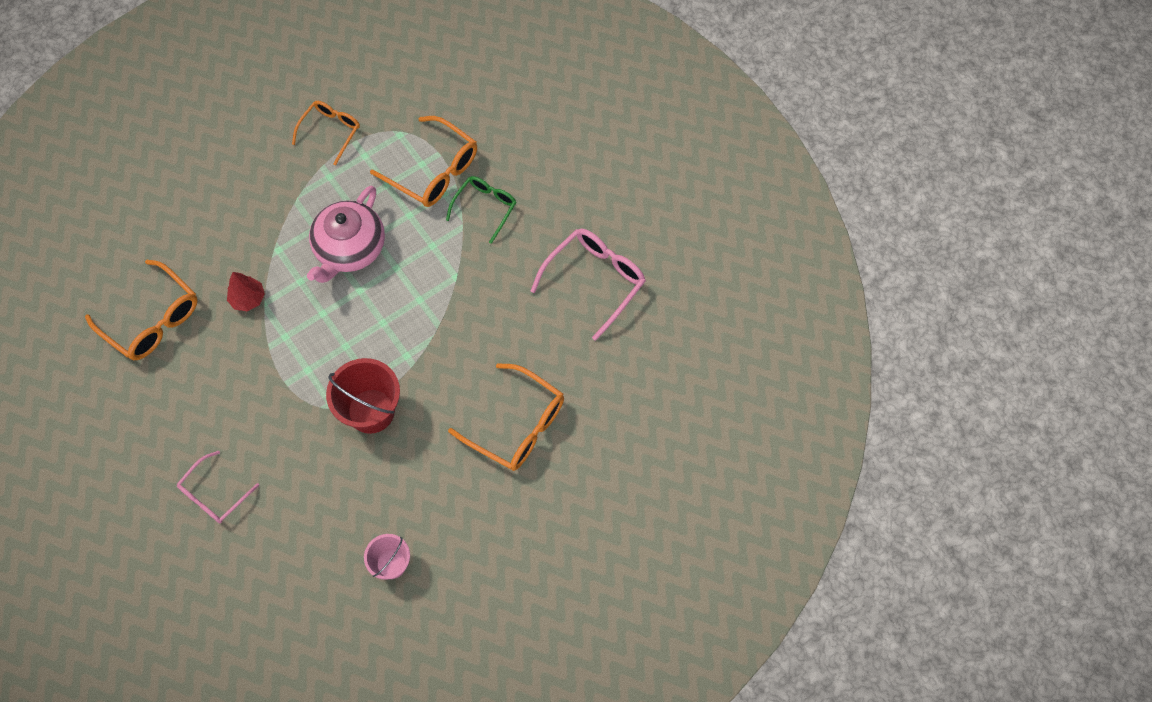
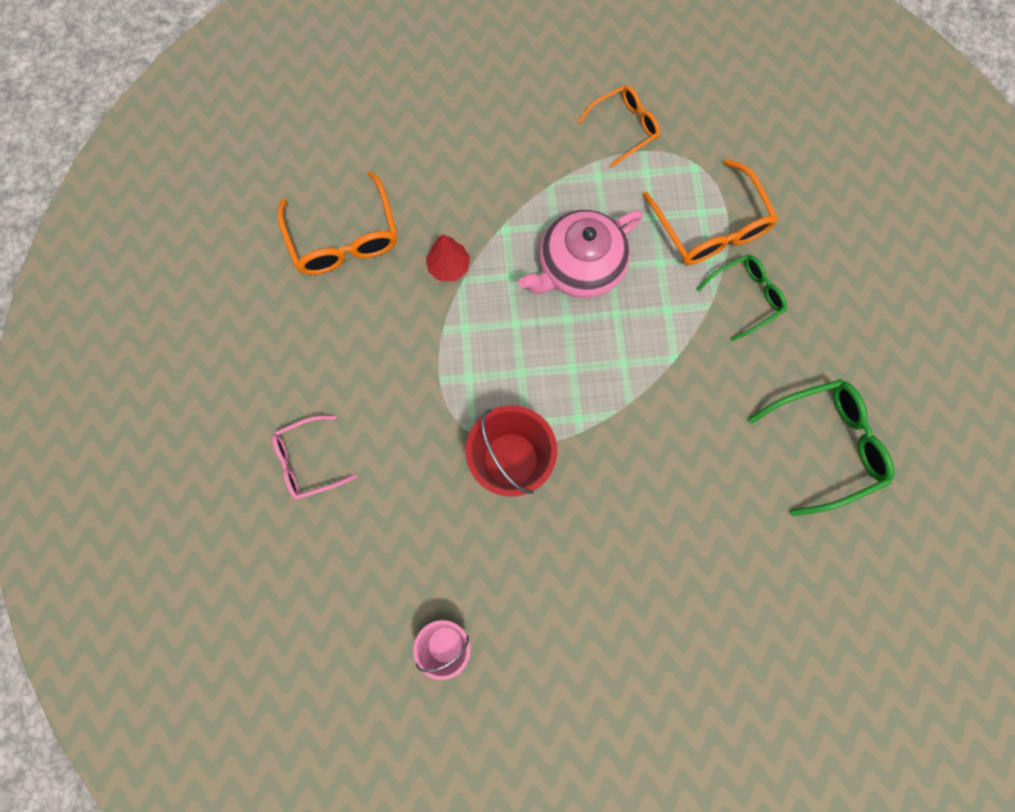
camera: 30 degrees right, 10 degrees up
(517, 425) = (656, 565): orange glasses -> none
(595, 281) = (825, 445): pink glasses -> green glasses

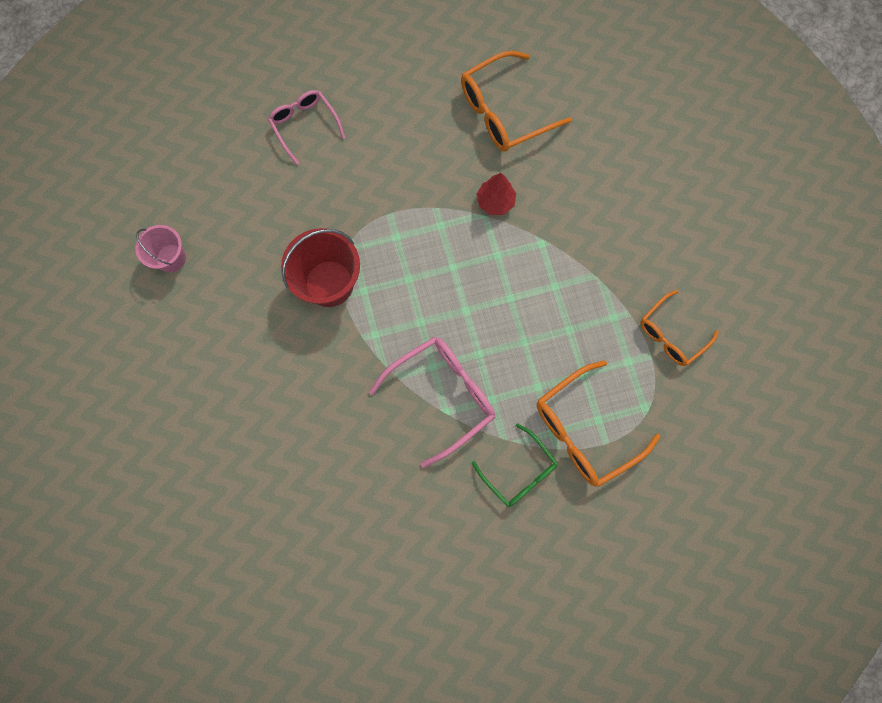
camera: 80 degrees right, 0 degrees up
(579, 267) = (518, 313): pink teapot -> none
(624, 128) = (671, 334): orange glasses -> orange glasses turned 90 degrees clockwise
(657, 358) = (442, 396): none -> pink glasses
(825, 445) = (385, 563): green glasses -> none

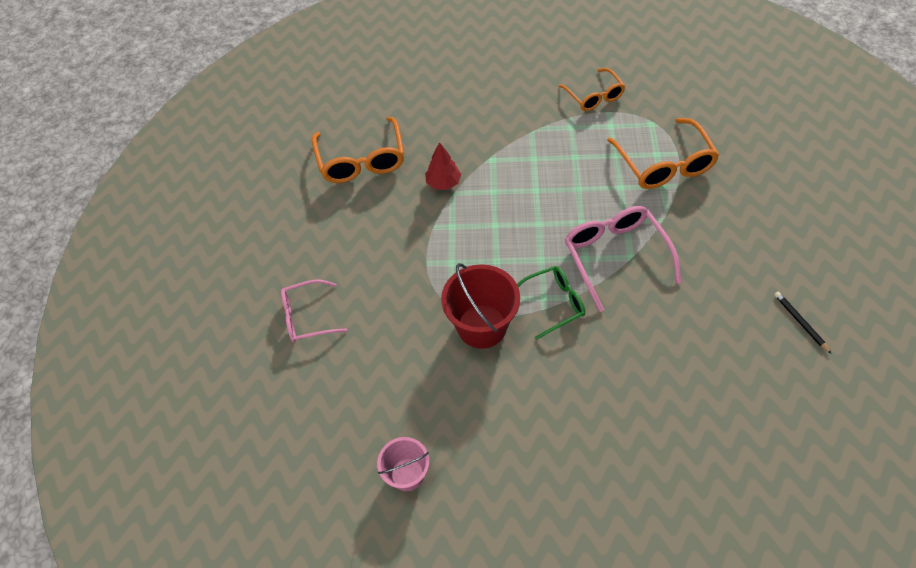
camera: 70 degrees left, 20 degrees down
(404, 595) = (800, 322): none -> black pencil
(519, 471) = (694, 215): green glasses -> green glasses (553, 303)

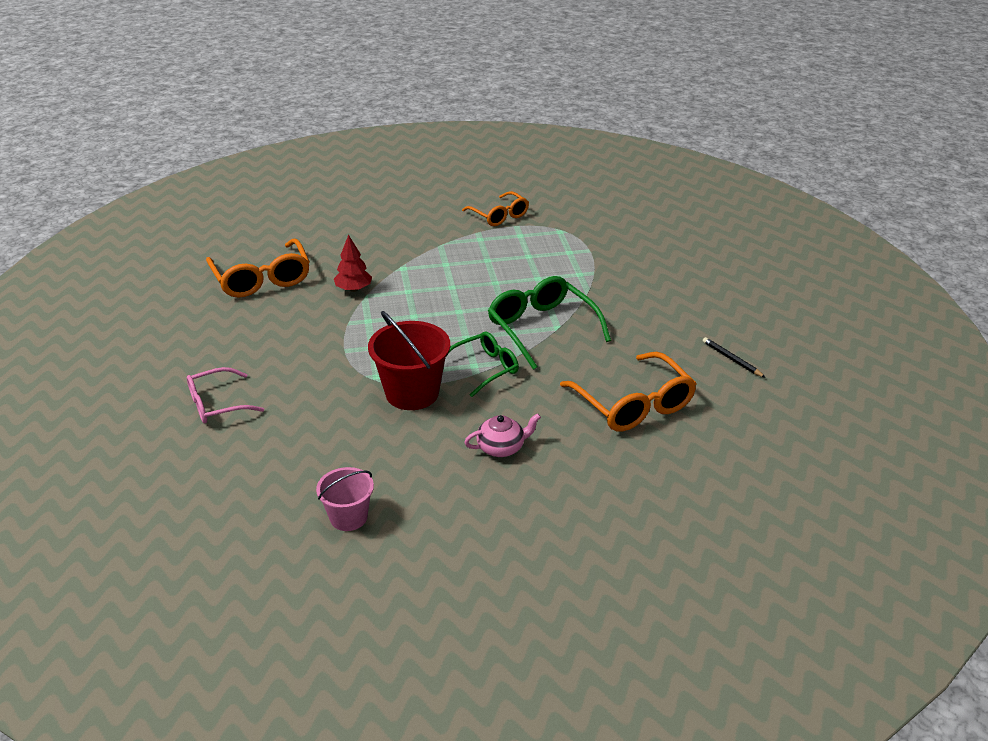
camera: 15 degrees left, 20 degrees down
(556, 408) = (501, 447): none -> pink teapot
(615, 256) = (542, 328): pink glasses -> green glasses
(664, 164) = (578, 259): orange glasses -> orange glasses (633, 404)

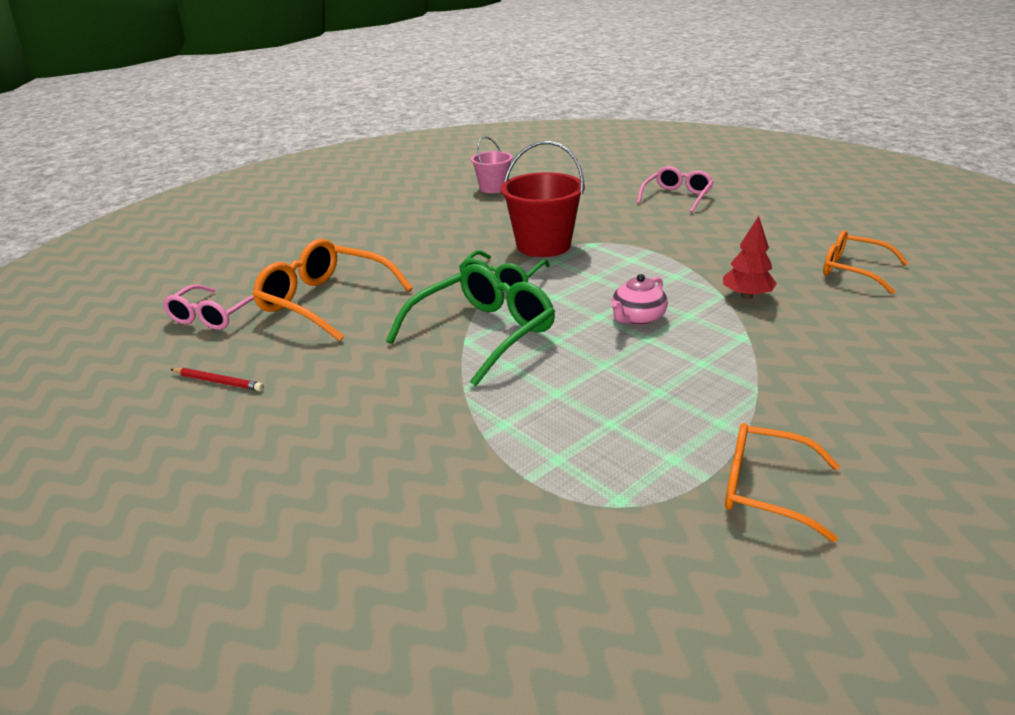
camera: 150 degrees right, 5 degrees down
(262, 279) = (853, 270): orange glasses -> orange glasses, size x0.65
(501, 447) = (426, 241): pink teapot -> pink teapot (637, 318)
(542, 328) = (483, 333): green glasses -> green glasses turned 75 degrees counterclockwise
(730, 426) = (214, 316): none -> pink glasses
(731, 359) = (218, 382): black pencil -> red pencil

